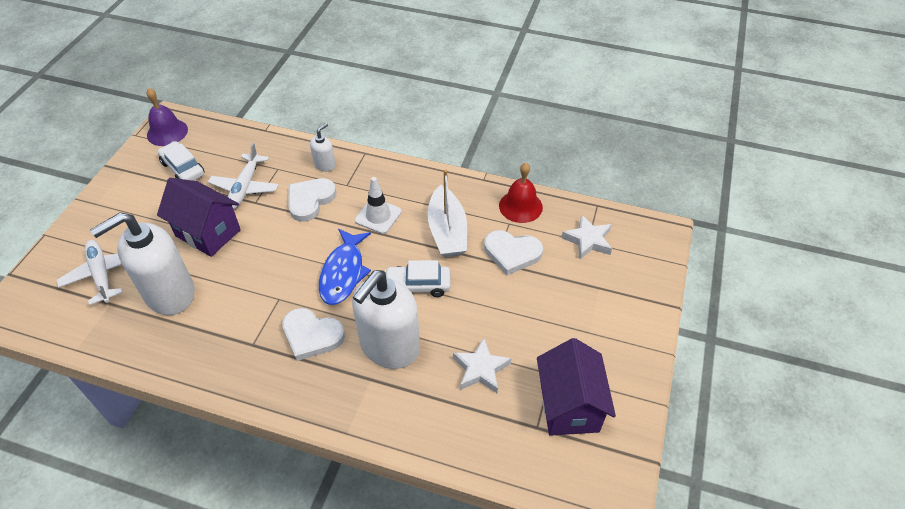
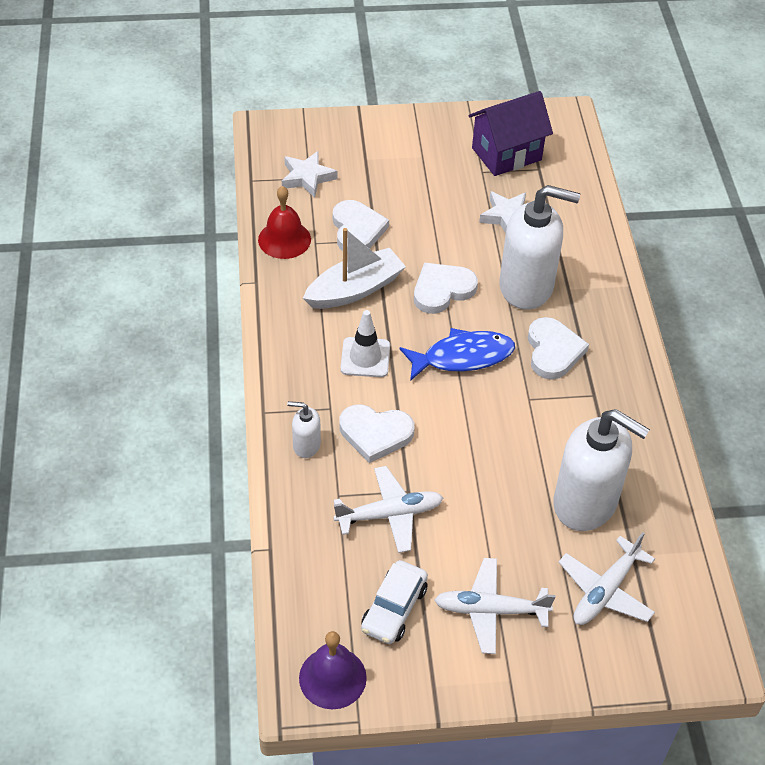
camera: 115 degrees left, 0 degrees up
(143, 211) = (490, 610): none -> white plane
(208, 233) = (482, 514): purple house -> none
(418, 285) = (442, 290): white car -> white heart

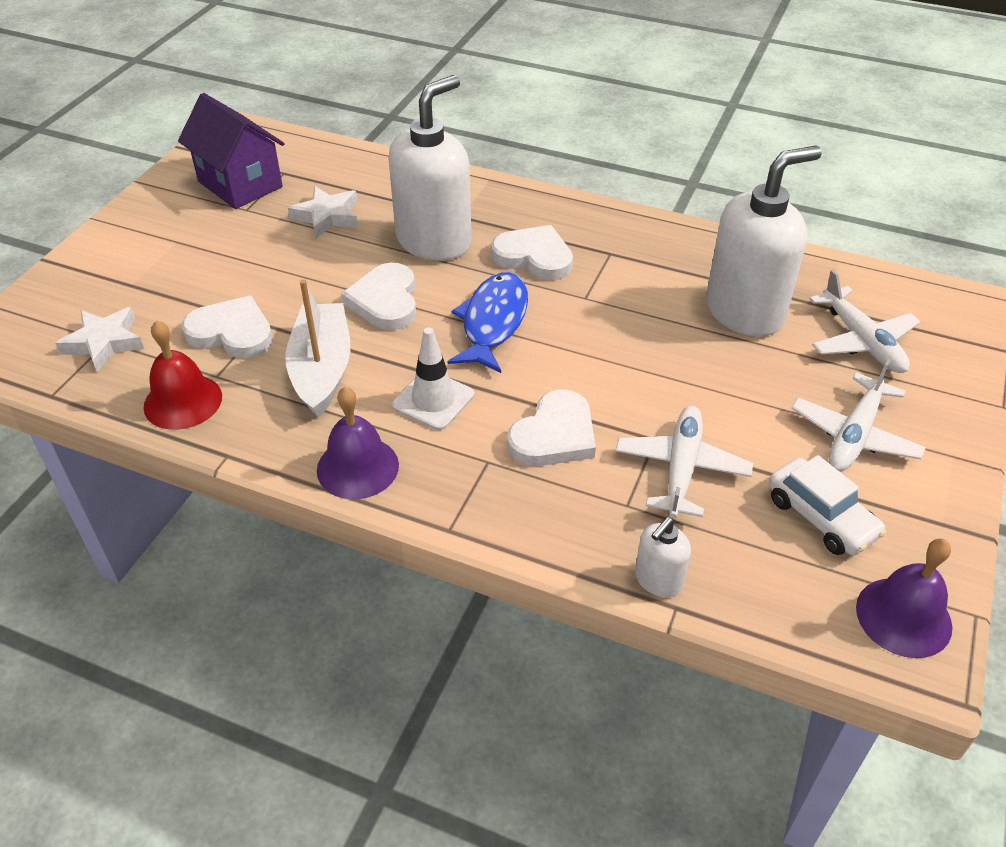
camera: 60 degrees left, 5 degrees down
(284, 346) = (357, 467): none -> purple bell
(306, 445) = (531, 506): white soap dispenser -> white soap dispenser (658, 580)
(506, 154) = (240, 184): purple house -> purple house turned 45 degrees counterclockwise

